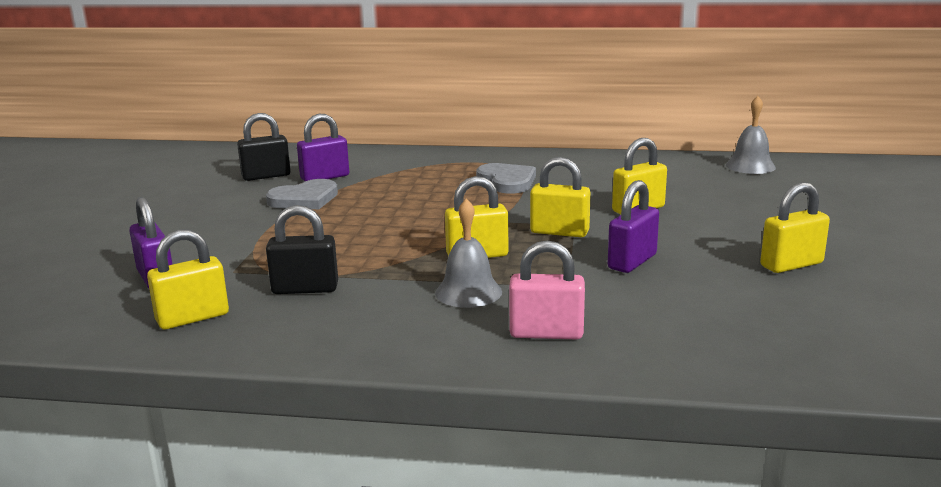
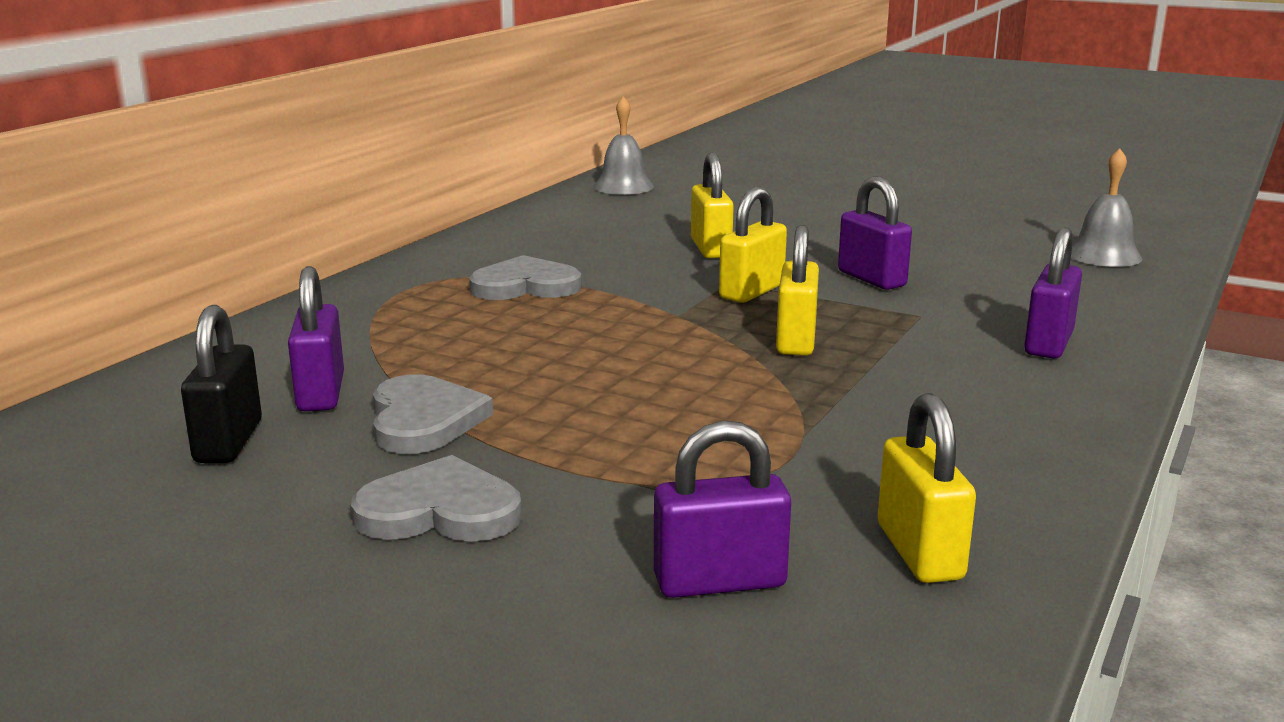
camera: 70 degrees left, 0 degrees up
(212, 220) = (440, 511): none -> grey heart
(305, 289) = (847, 456): black padlock -> none
(468, 292) = (915, 361): grey bell -> grey bell (1103, 255)
(546, 333) = (1048, 344): pink padlock -> purple padlock
(791, 265) = (920, 230): yellow padlock -> none

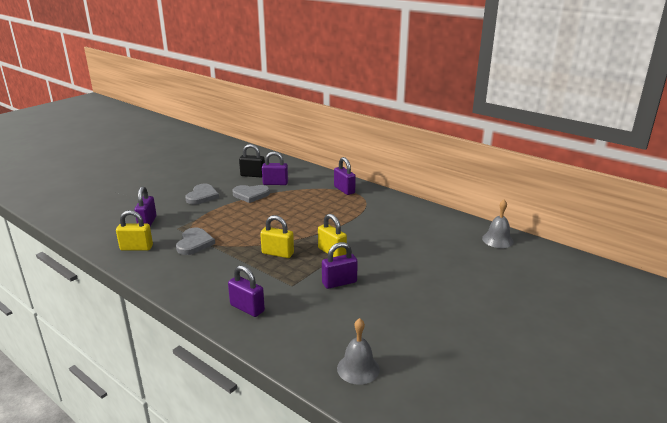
camera: 100 degrees right, 5 degrees up
(386, 300) = (344, 190): none -> purple padlock
(525, 286) = (352, 211): grey heart -> grey heart (194, 243)
(710, 249) = (390, 250): yellow padlock -> none

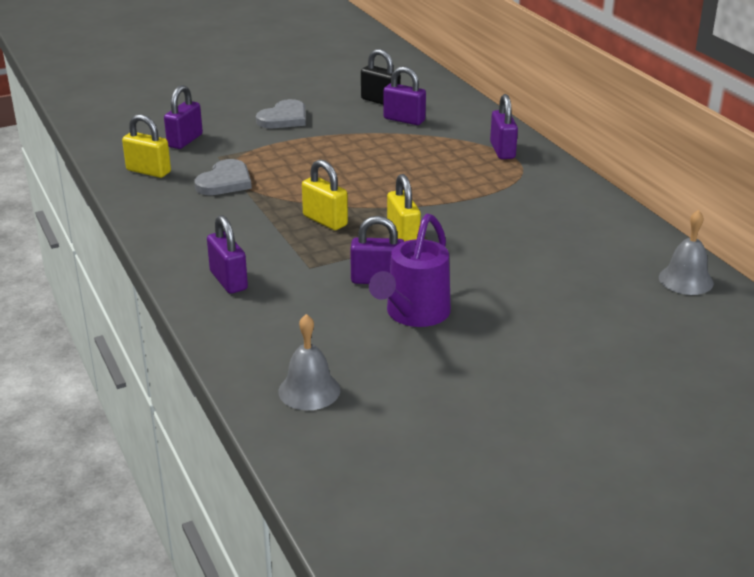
camera: 25 degrees right, 5 degrees up
(251, 195) = (354, 130): grey heart -> none
(378, 298) = (414, 314): none -> purple watering can

